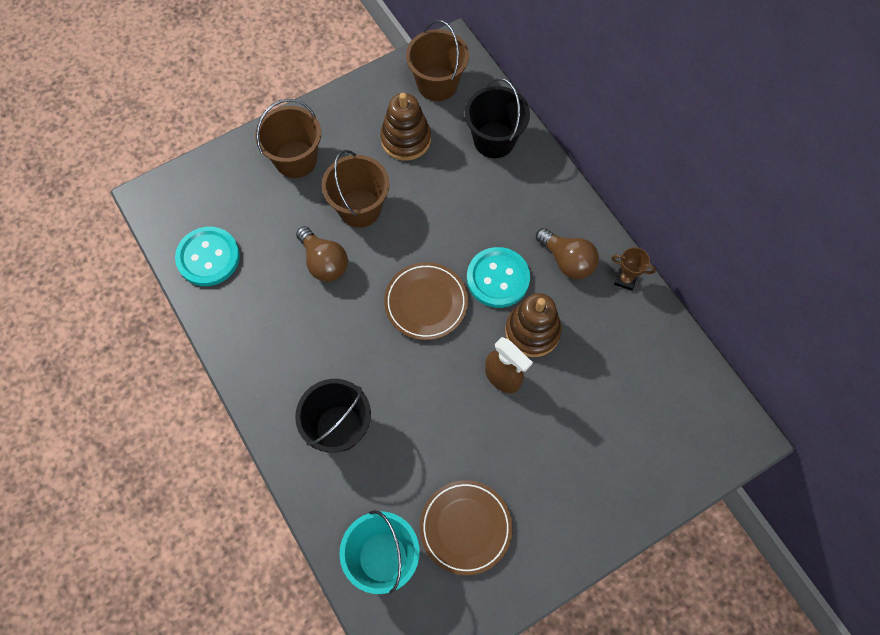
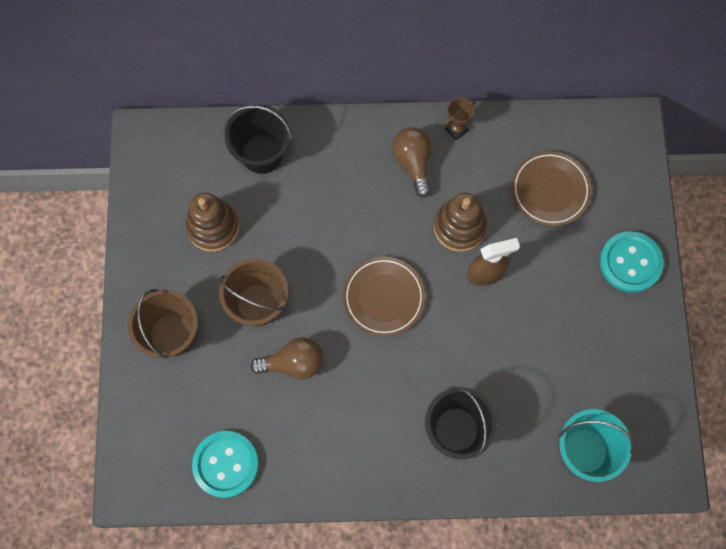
camera: 60 degrees left, 5 degrees up
(437, 84) = (173, 168): brown bucket -> none
(465, 527) = (594, 373): brown plate -> brown plate (550, 190)
(498, 278) = (396, 227): turquoise button -> turquoise button (630, 263)
(567, 261) = (413, 163): brown light bulb -> brown light bulb turned 90 degrees counterclockwise

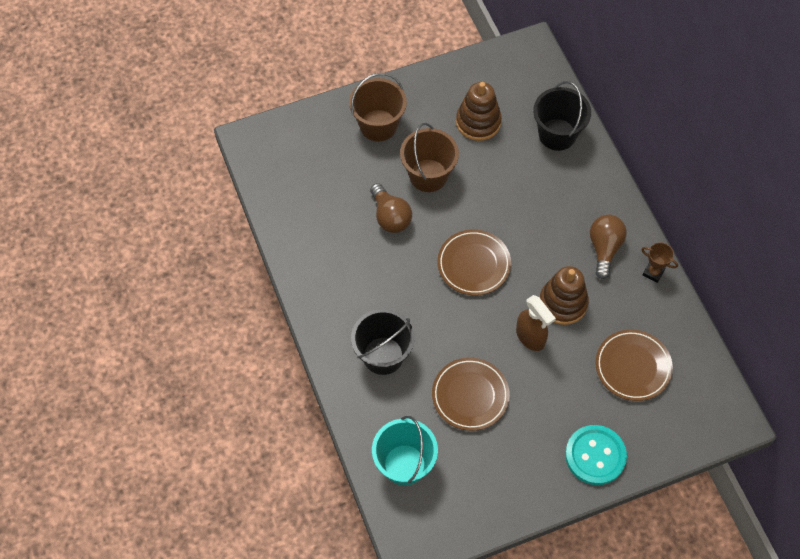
camera: 70 degrees right, 10 degrees down
(225, 464) = (291, 197): turquoise button -> none
(413, 163) = (604, 248): brown light bulb -> brown light bulb turned 45 degrees counterclockwise
(530, 357) = (470, 395): none -> brown plate

